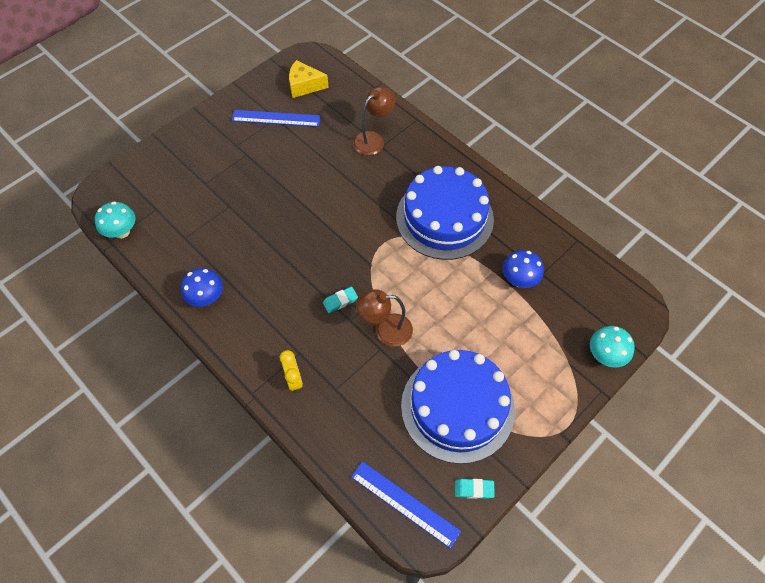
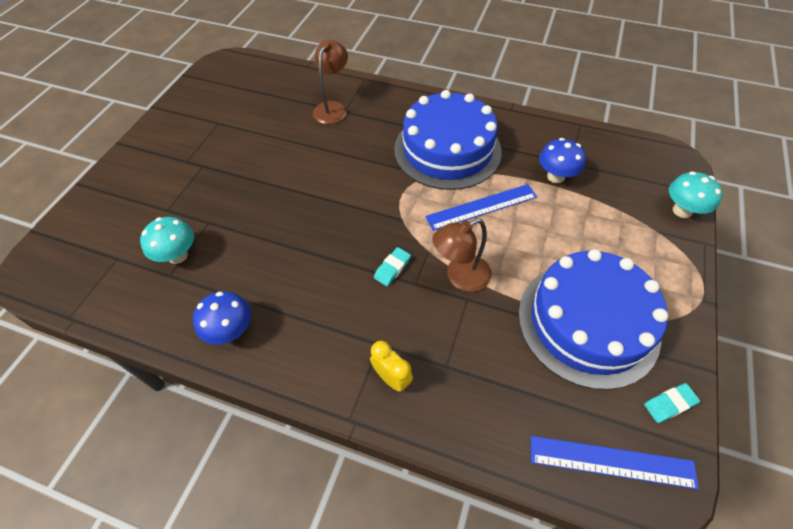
camera: 25 degrees left, 5 degrees down
(122, 232) = (81, 300): turquoise mushroom -> turquoise mushroom (178, 255)
(276, 118) = (218, 123): blue ruler -> blue ruler (481, 207)
(304, 86) = (233, 86): yellow cheese -> none

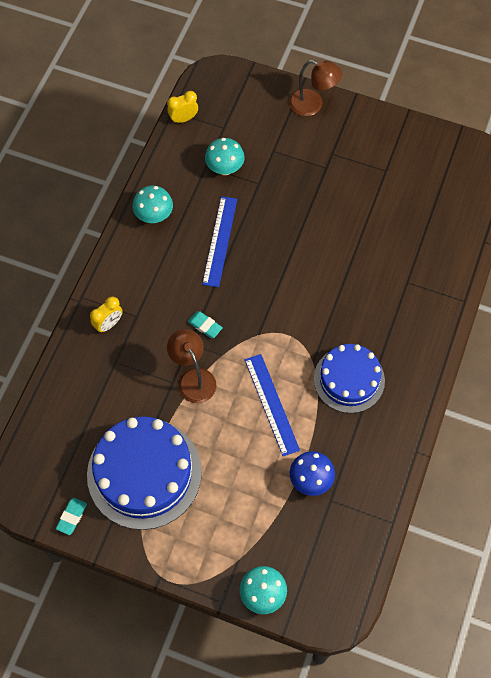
camera: 90 degrees right, 10 degrees up
(86, 303) = (183, 119): none -> yellow clock
(231, 331) = (154, 216): blue mushroom -> turquoise mushroom
(333, 108) = (412, 271): brown lamp -> brown lamp (313, 105)
(447, 150) = (349, 379): blue cake -> blue cake, size x0.65
(611, 462) = (36, 464): blue ruler -> blue ruler (219, 241)
(669, 404) = (72, 517): turquoise eraser -> turquoise eraser turned 45 degrees clockwise

